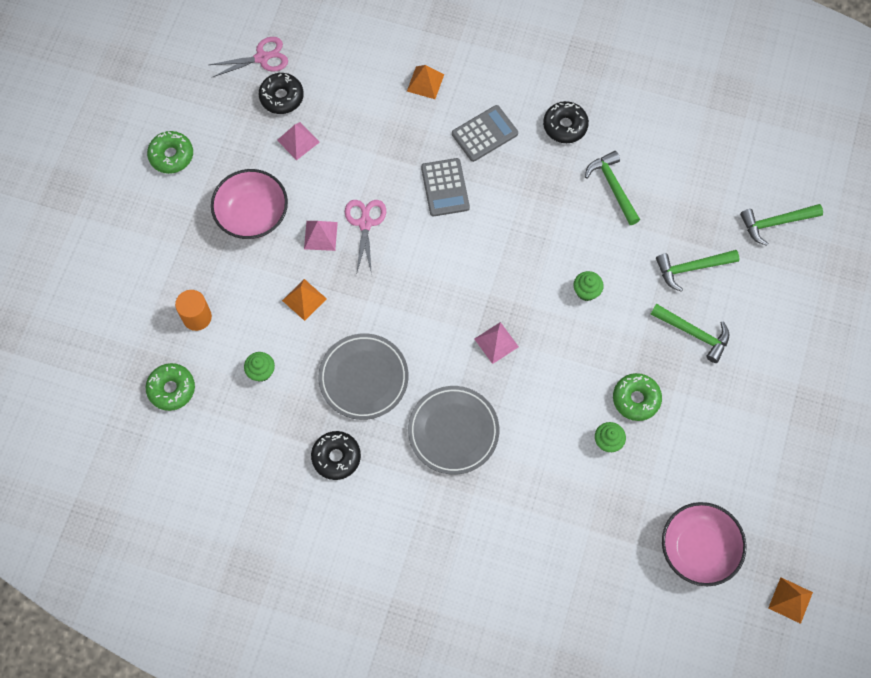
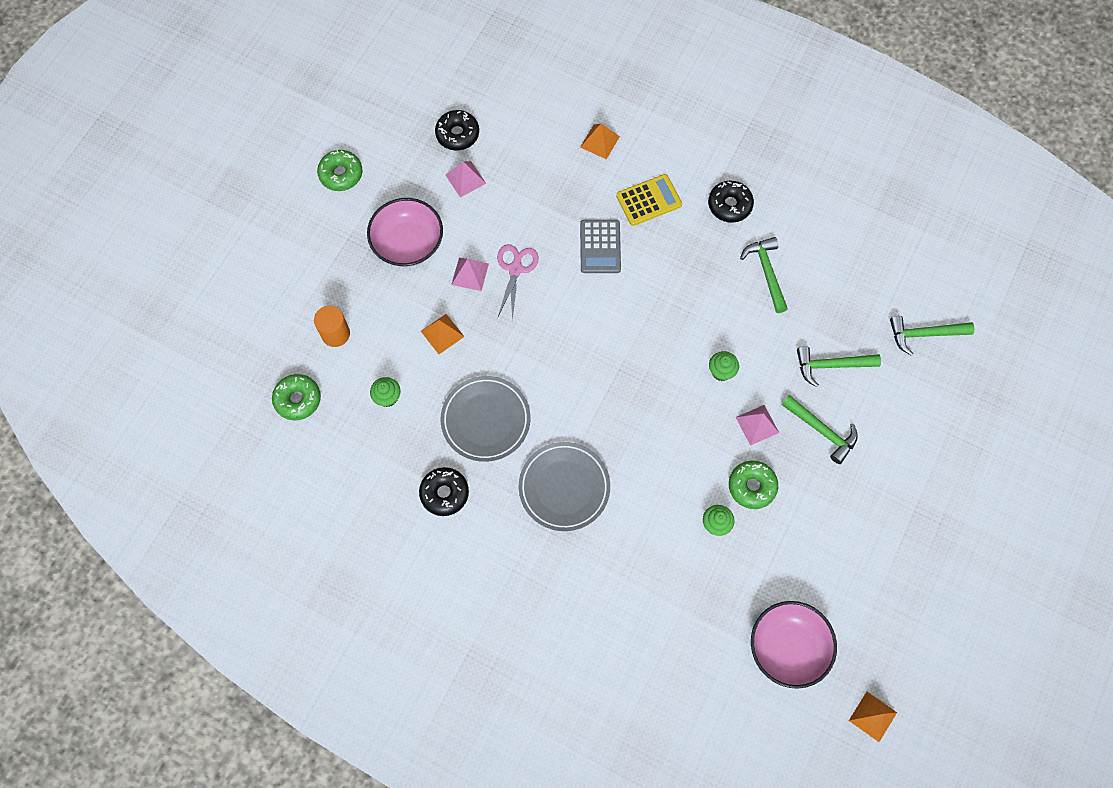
camera: 10 degrees right, 0 degrees up
(262, 58) = (445, 93): pink scissors -> none
(484, 134) = (649, 200): grey calculator -> yellow calculator
(496, 342) = (622, 407): pink pyramid -> pink pyramid (757, 424)

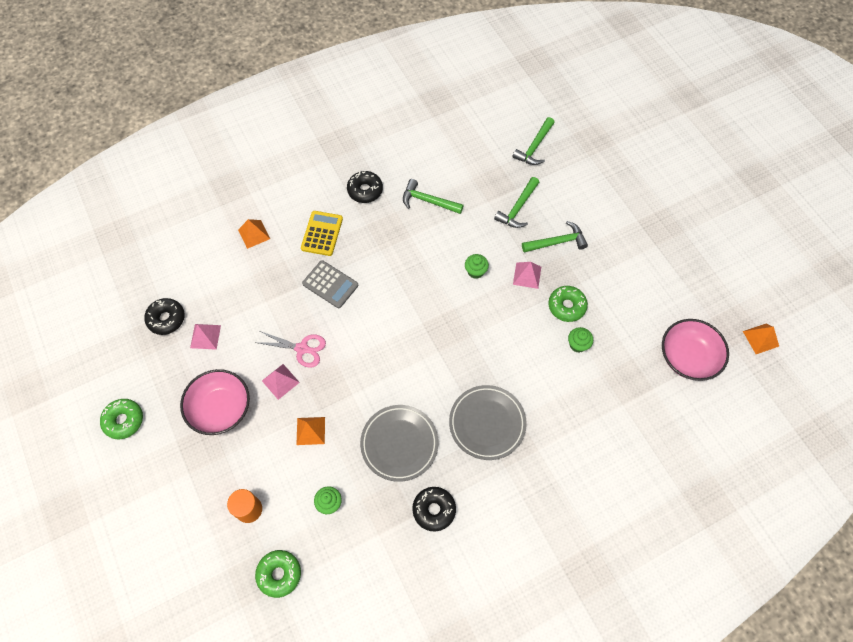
camera: 55 degrees left, 5 degrees down
(515, 269) = (302, 349): pink scissors -> pink scissors turned 150 degrees clockwise

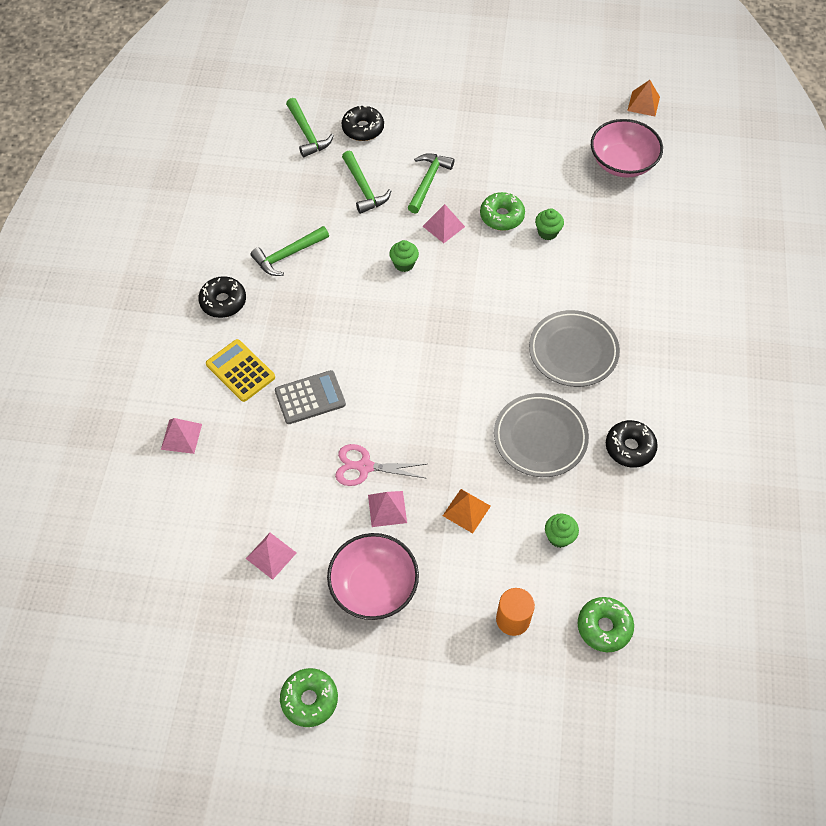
camera: 55 degrees left, 5 degrees down
(166, 319) = (213, 586): black donut -> black donut (363, 129)
(254, 234) = (181, 436): orange pyramid -> pink pyramid
(302, 349) = (365, 467): pink scissors -> pink scissors turned 135 degrees counterclockwise

